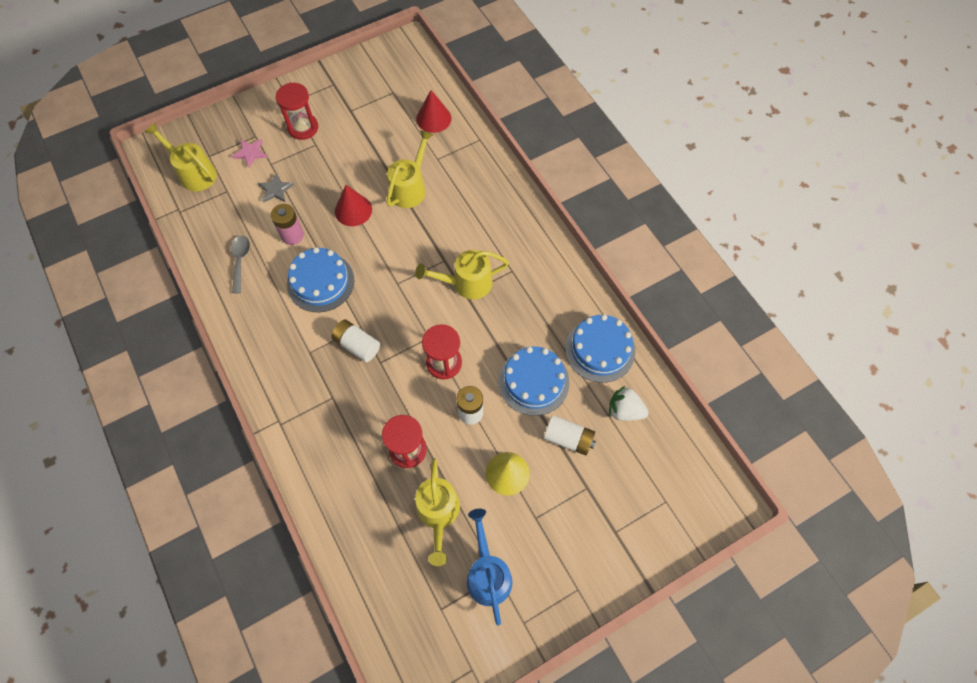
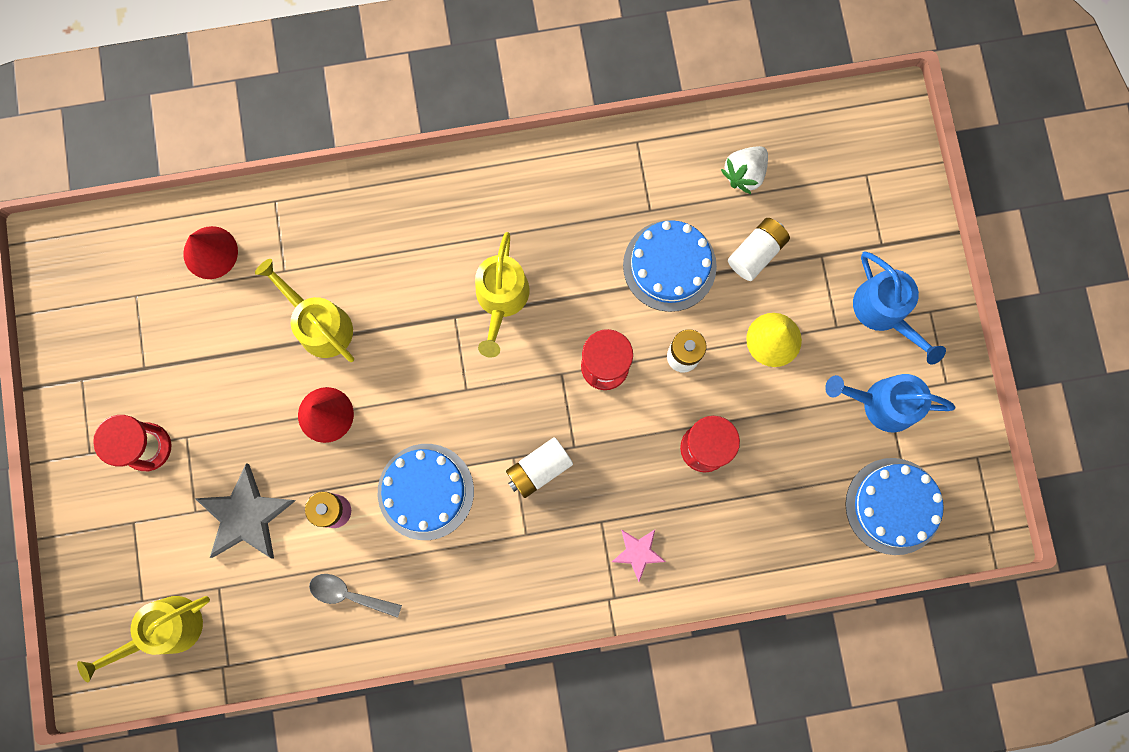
camera: 70 degrees left, 15 degrees up
(250, 153) = (163, 537): pink star -> pink star (638, 552)
(275, 190) = (246, 515): grey star -> grey star, size x1.81
(438, 514) = (795, 437): yellow watering can -> none
(561, 552) = (885, 312): none -> blue watering can
(600, 349) = (656, 169): blue cake -> blue cake (893, 506)

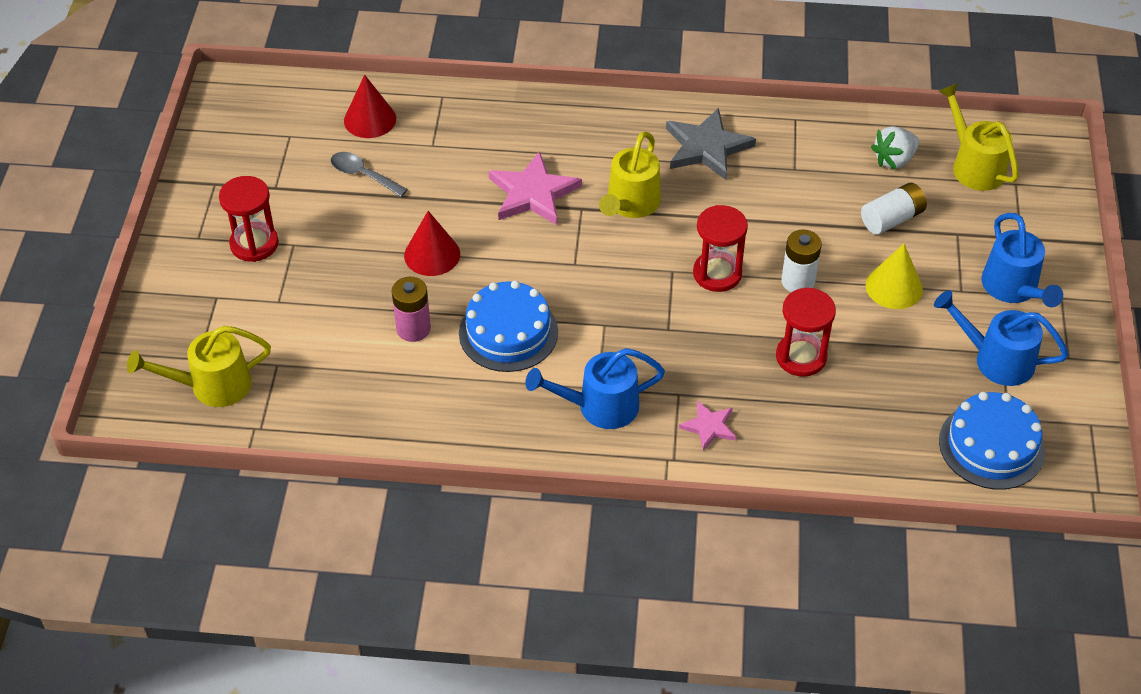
camera: 15 degrees right, 30 degrees down
(246, 515) = (326, 314): grey star -> grey star (706, 147)
(319, 324) = (450, 188): yellow watering can -> yellow watering can (973, 165)
(349, 594) = (403, 397): grey spoon -> grey spoon (363, 175)
(402, 309) = (533, 193): none -> pink star
(532, 557) = (599, 407): none -> blue watering can
(539, 469) = (627, 338): white battery -> none
(669, 266) = (802, 212): blue cake -> none

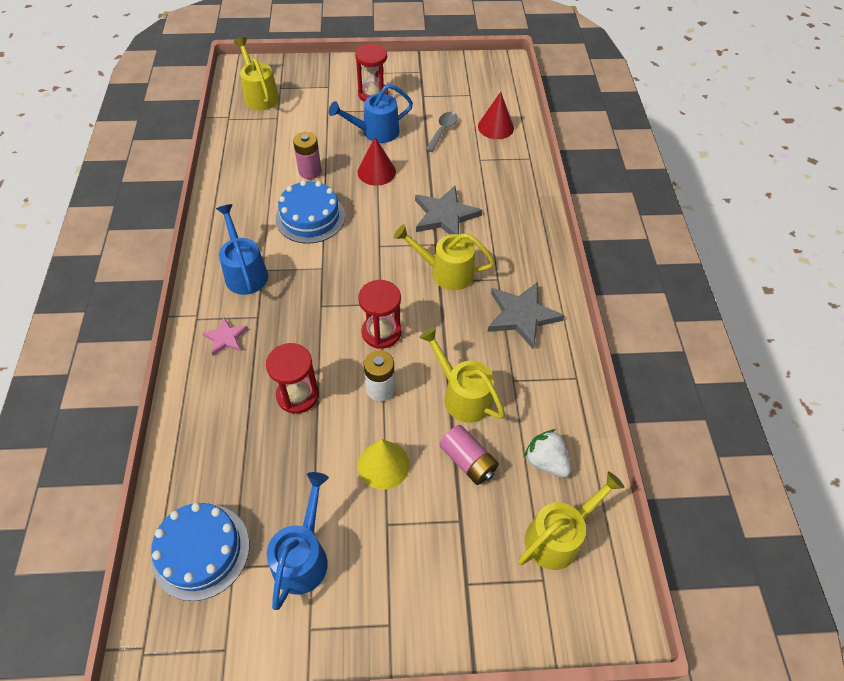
camera: 80 degrees right, 5 degrees up
(533, 193) = (445, 215): pink star -> grey star
(811, 213) = (462, 395): none -> yellow watering can
(892, 219) = (468, 461): white battery -> pink battery
(1013, 289) = (394, 575): blue watering can -> blue watering can (375, 132)

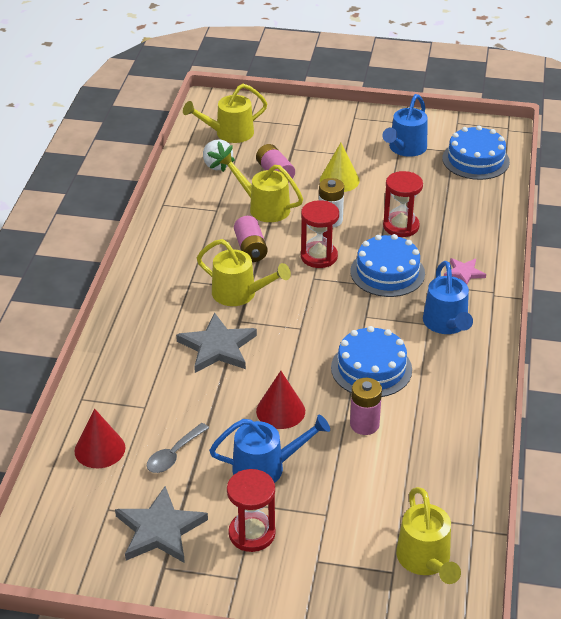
camera: 165 degrees left, 15 degrees down
(306, 324) = (387, 272): none -> blue cake
(455, 330) = (250, 249): none -> pink battery
(462, 395) = (263, 207): yellow watering can -> yellow watering can turned 150 degrees clockwise
(522, 316) = (184, 250): grey star -> grey star (160, 530)

